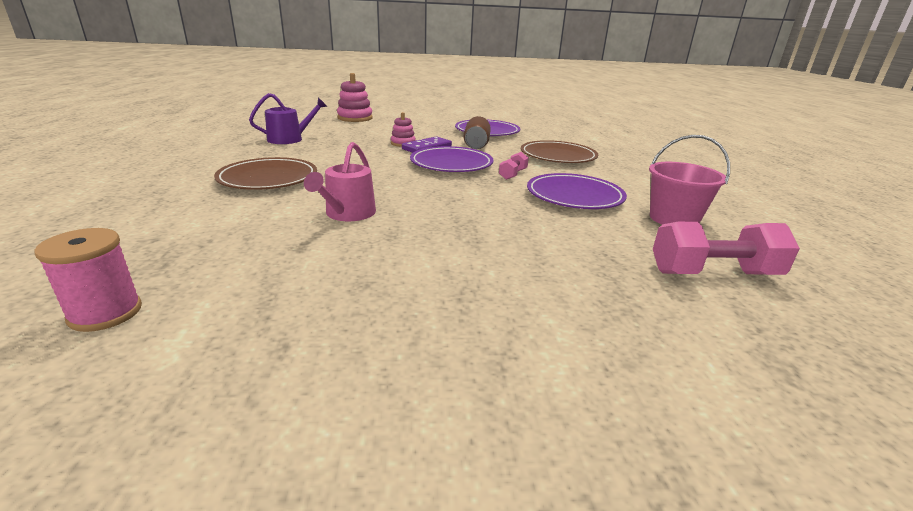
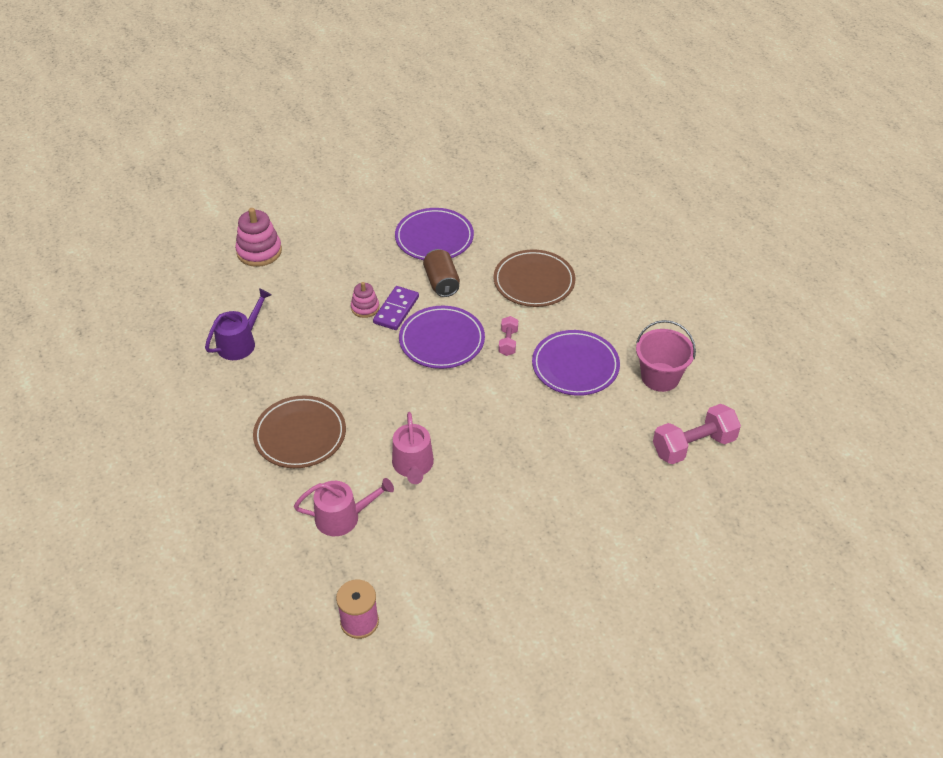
camera: 20 degrees left, 20 degrees up
(230, 227) = (343, 517): none -> pink watering can

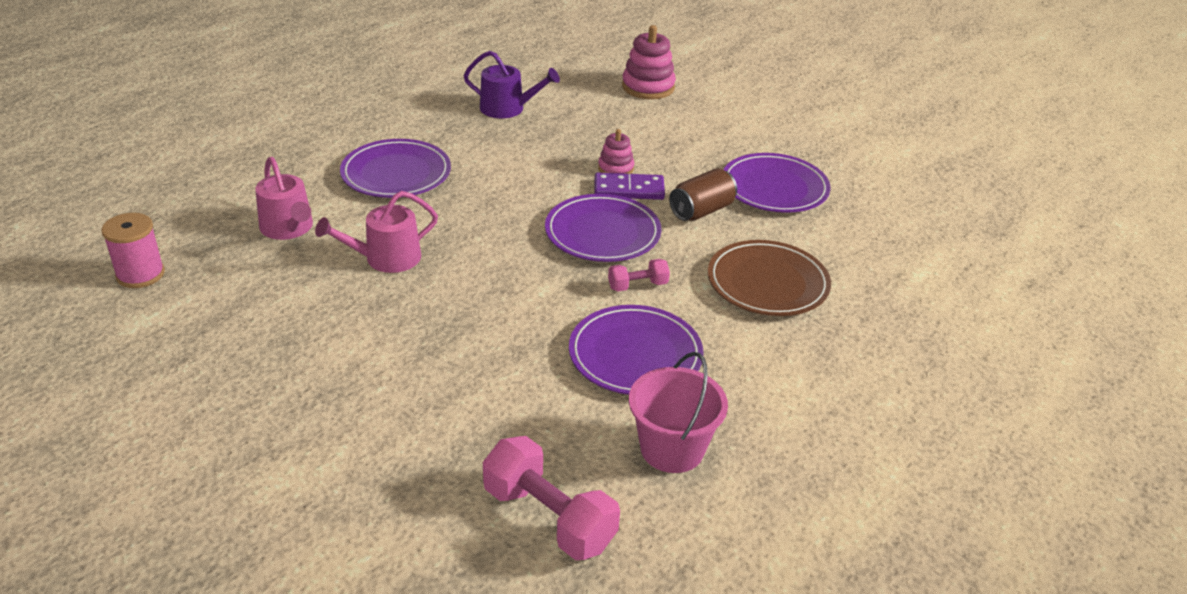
camera: 65 degrees right, 10 degrees down
(300, 435) = (396, 174): brown plate -> purple plate

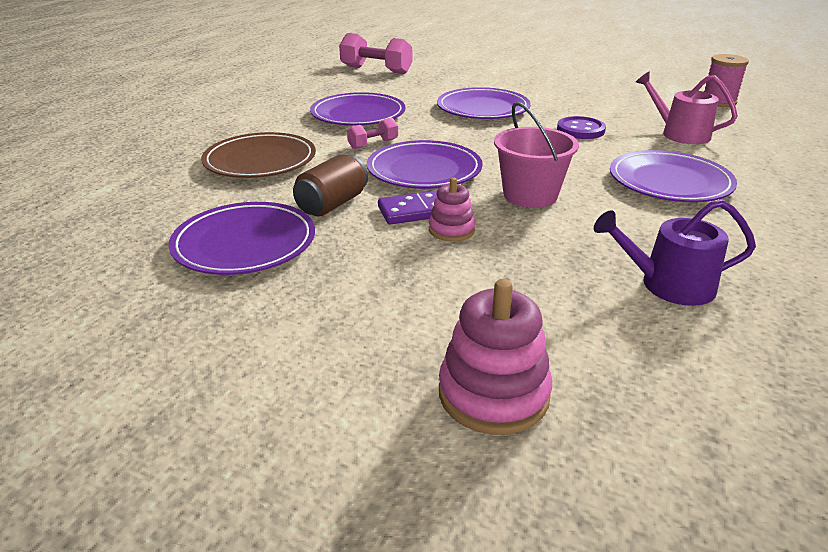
camera: 165 degrees right, 5 degrees down
(386, 258) = (580, 130): pink watering can -> purple button
(459, 330) = (483, 109): none -> purple plate
(672, 449) = (322, 90): pink bucket -> pink bucket (530, 195)

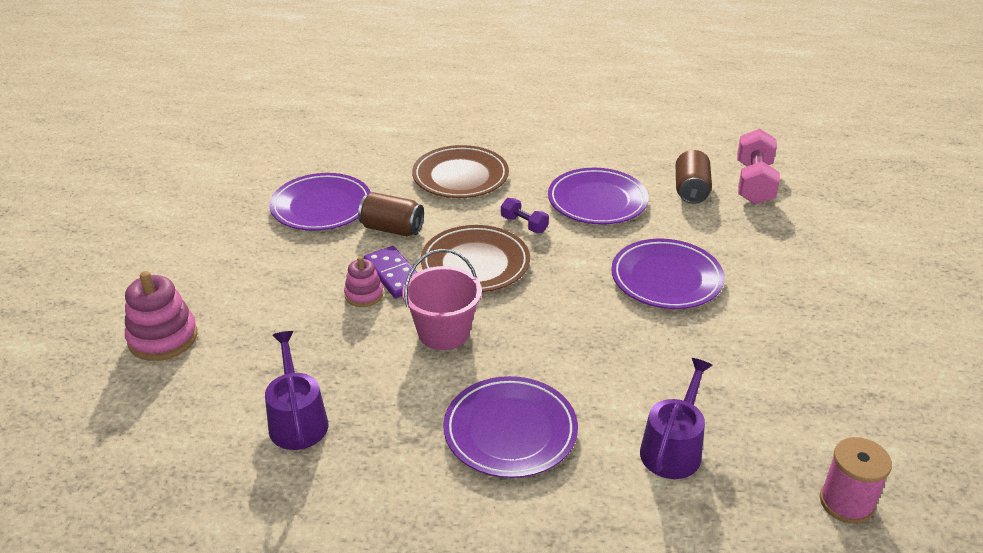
camera: 75 degrees right, 5 degrees up
(369, 86) = (691, 190): none -> brown can
(373, 144) = (524, 224): pink dumbbell -> purple dumbbell
(424, 170) = (475, 263): purple plate -> brown plate
(580, 130) = (638, 359): purple button -> none
(680, 134) = (673, 448): pink watering can -> purple watering can

